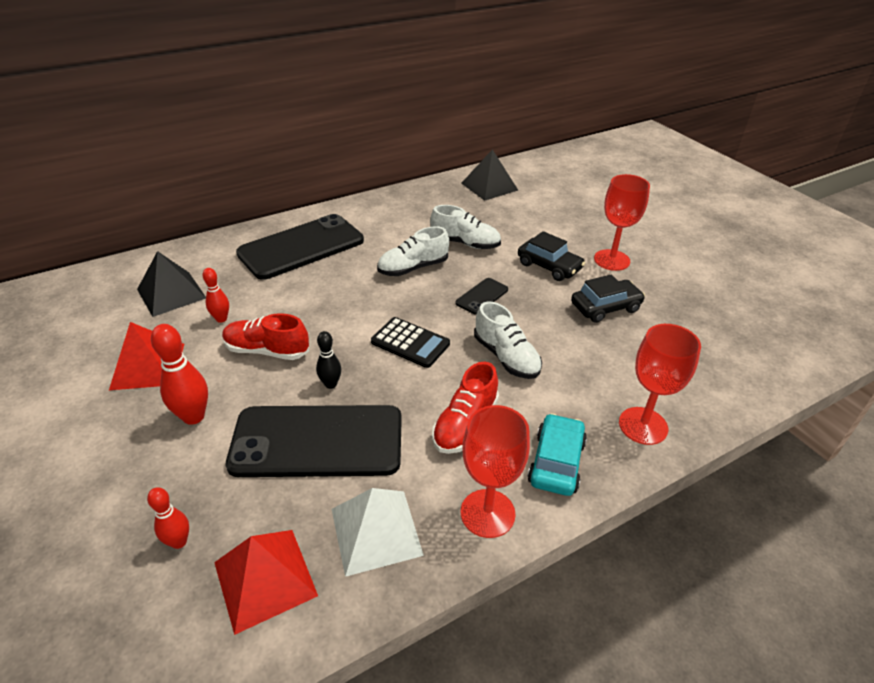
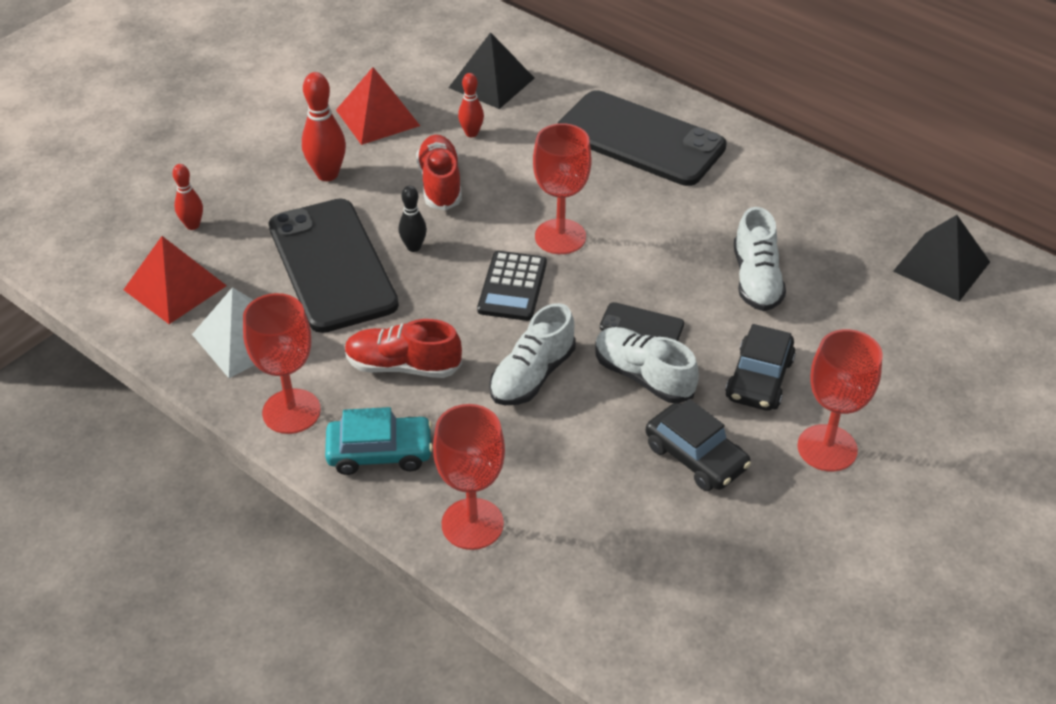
camera: 70 degrees right, 5 degrees up
(373, 307) = (560, 237): none -> red goblet
(413, 268) = (662, 247): white shoe -> white shoe (643, 376)

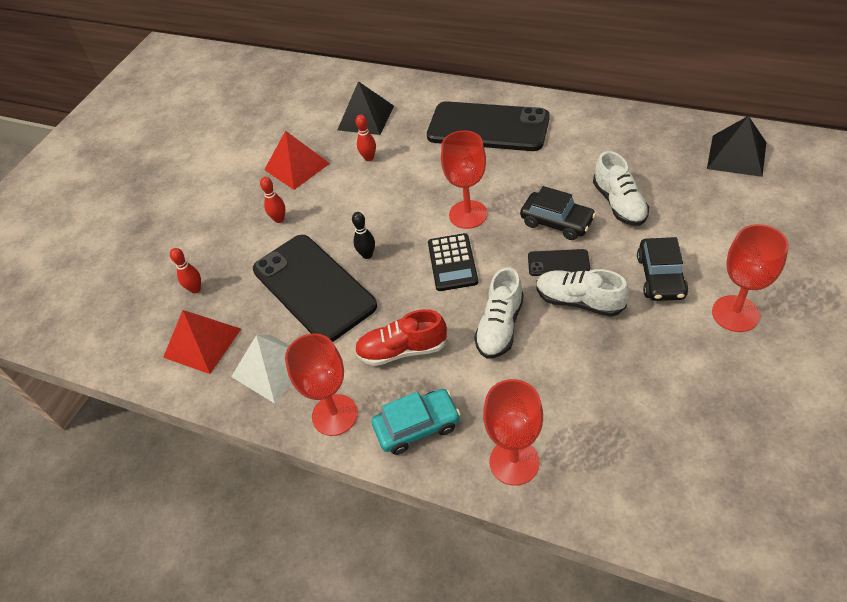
camera: 10 degrees left, 5 degrees up
(327, 174) = (279, 219): red bowling pin -> red bowling pin, size x0.61
(440, 184) = (364, 202): red shoe -> none
(696, 456) = (648, 351): black car -> black car (557, 222)

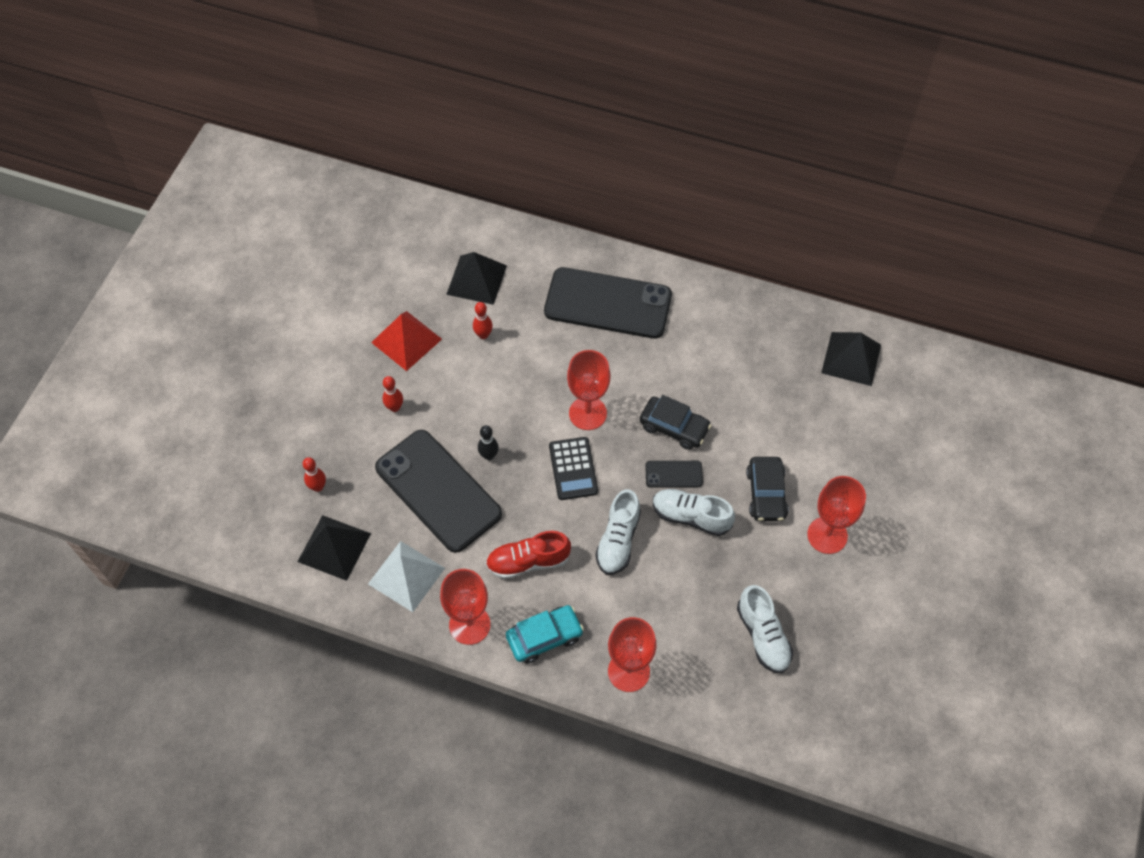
camera: 10 degrees left, 10 degrees up
(202, 343) = (334, 547): red pyramid -> black pyramid
(619, 204) = (735, 409): white shoe -> white shoe (763, 636)

